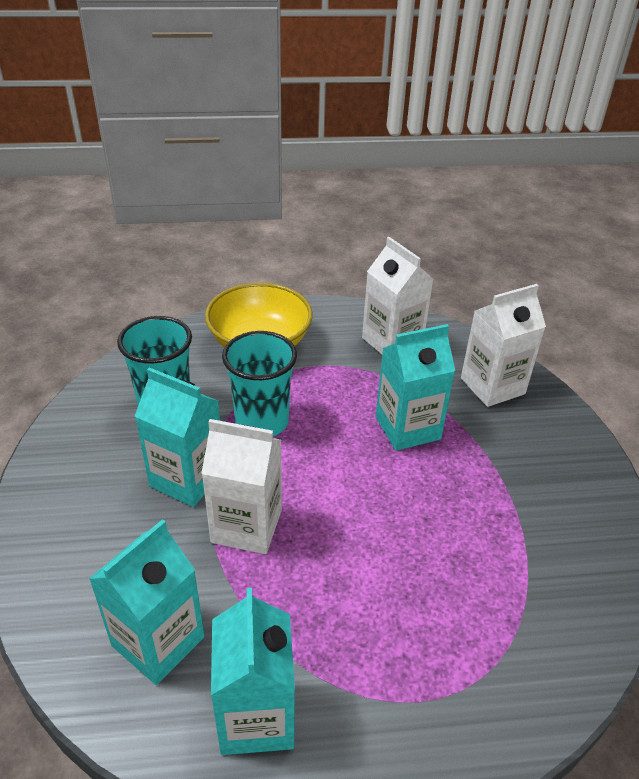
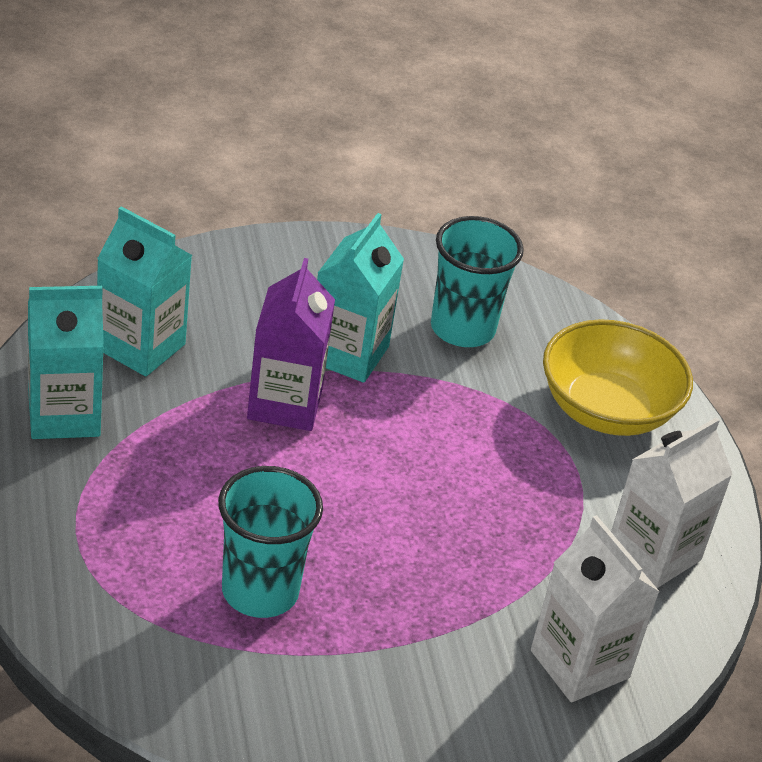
camera: 80 degrees right, 0 degrees up
(246, 526) = (285, 403): white carton -> purple carton
(262, 422) = (452, 413): turquoise cup -> turquoise cup (260, 591)
(407, 428) = (468, 556): turquoise carton -> none

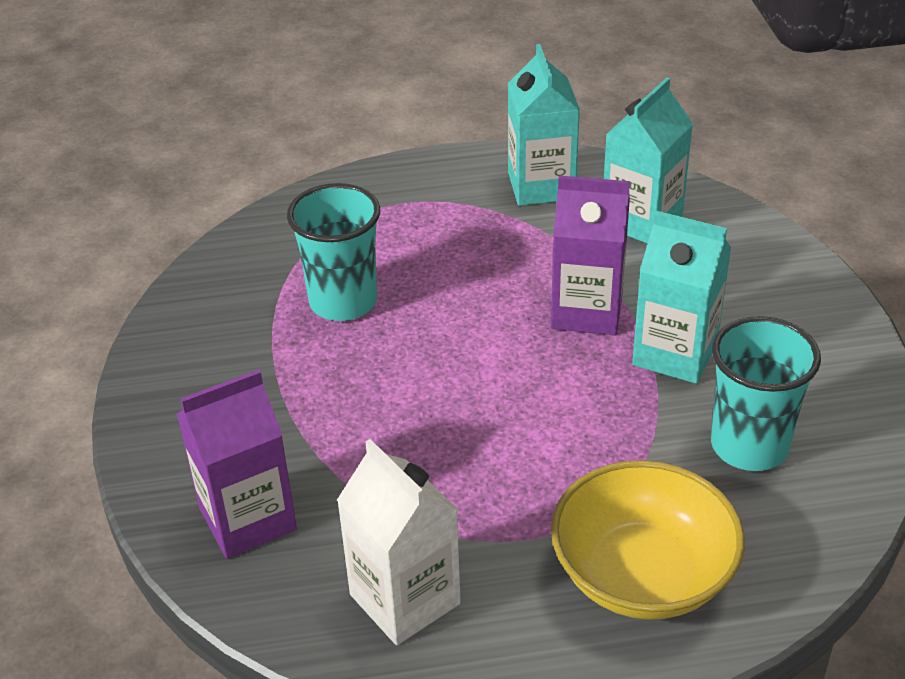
camera: 100 degrees right, 0 degrees up
(579, 664) = (248, 519): white carton -> purple carton

